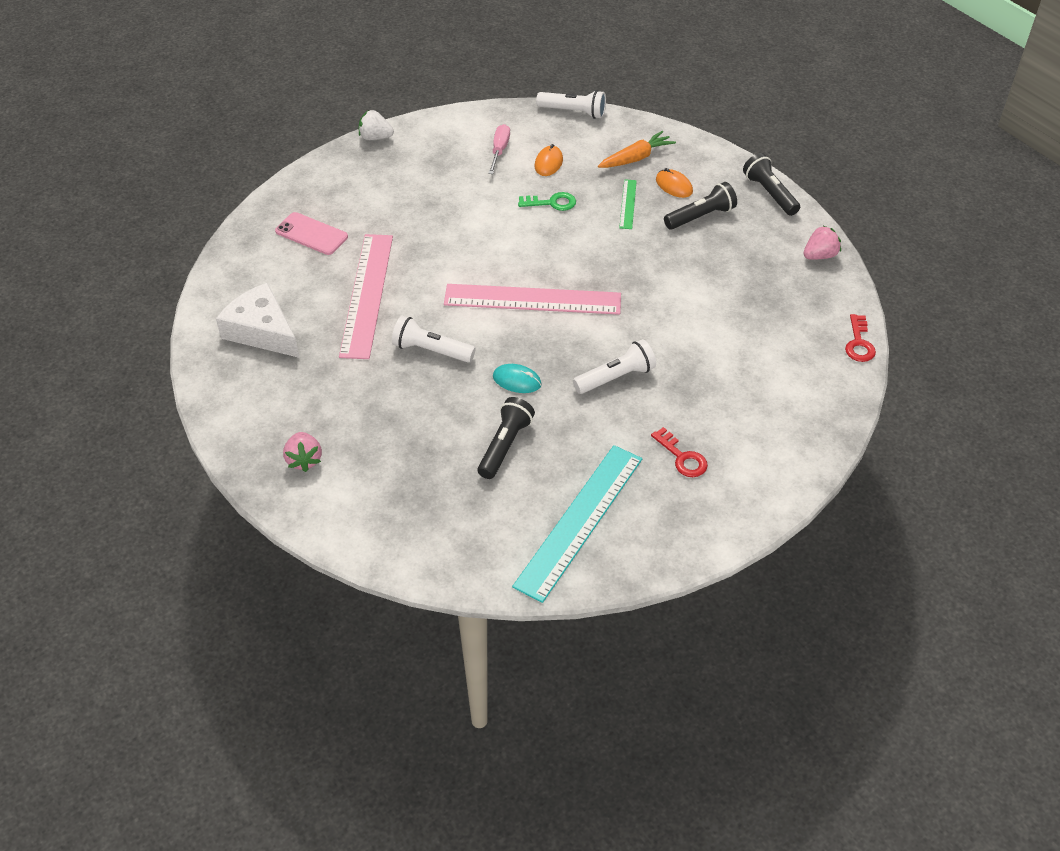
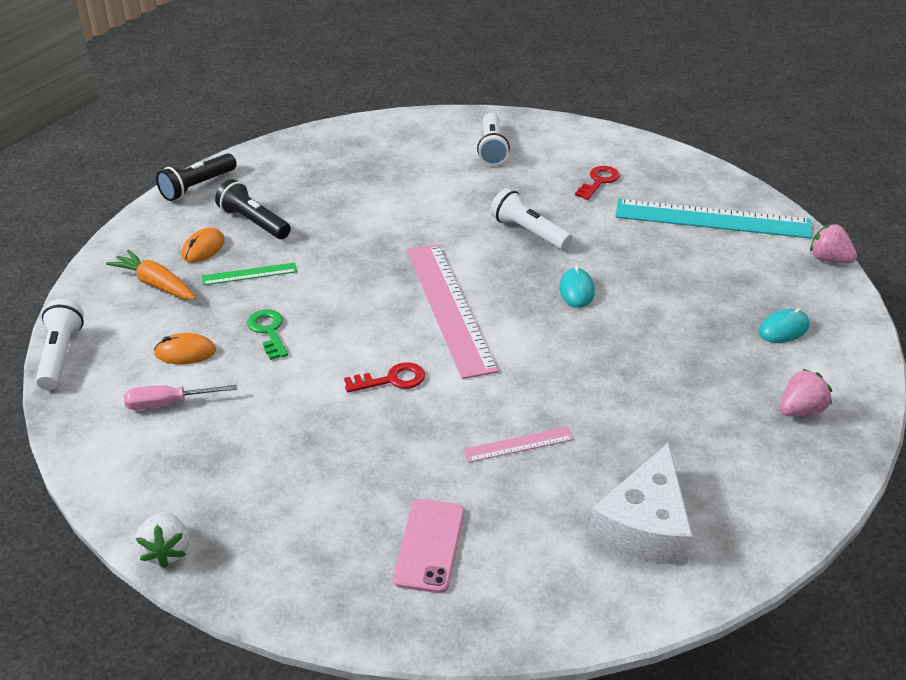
camera: 110 degrees left, 10 degrees down
(367, 294) = (518, 444): pink ruler -> pink ruler, size x0.46
(397, 496) = (783, 329): none -> turquoise mouse
(431, 350) = (575, 362): white flashlight -> white flashlight (492, 149)
(505, 445) = (665, 278): black flashlight -> none
(819, 255) = (288, 148): pink strawberry -> pink strawberry (829, 259)
(859, 343) = (400, 118): red key -> red key (391, 380)

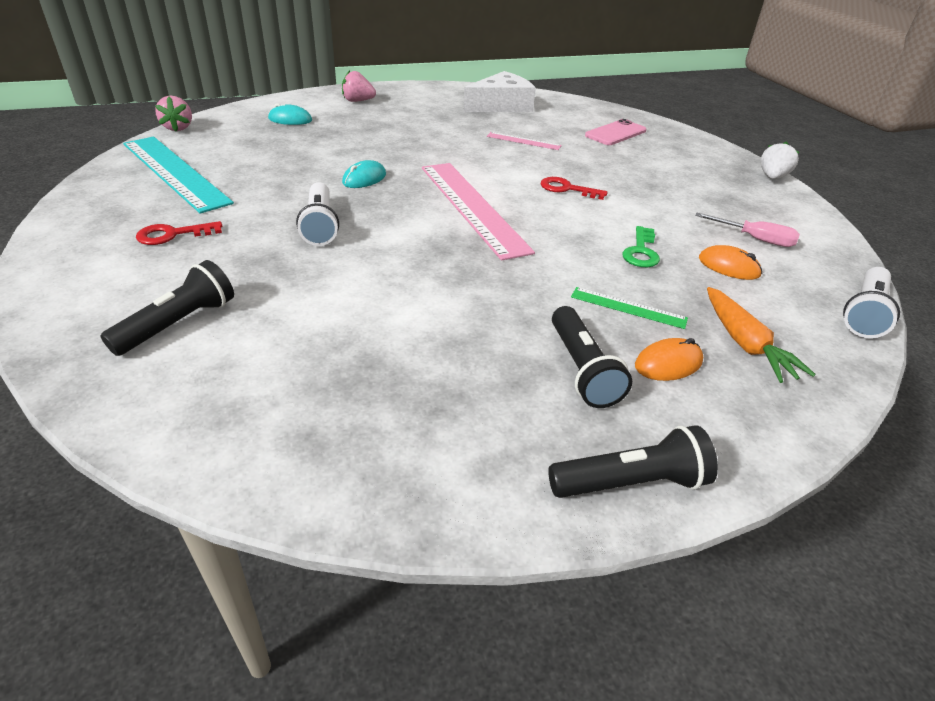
camera: 145 degrees left, 0 degrees up
(449, 308) = (472, 207): pink ruler -> pink ruler turned 45 degrees counterclockwise
(492, 149) = (179, 324): white flashlight -> black flashlight

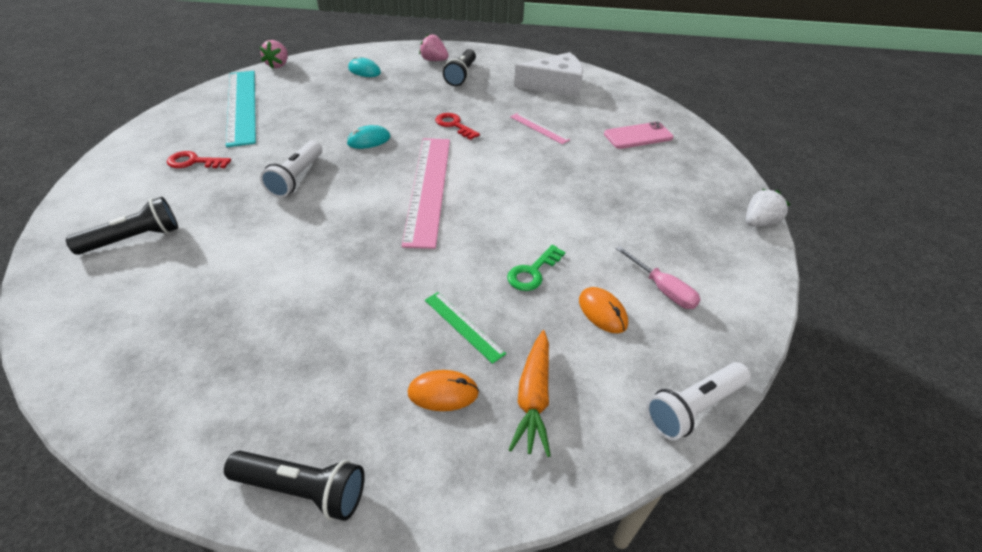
camera: 25 degrees right, 5 degrees up
(567, 189) = (529, 188): red key -> red key (454, 125)
(582, 369) = (366, 372): black flashlight -> black flashlight (461, 75)

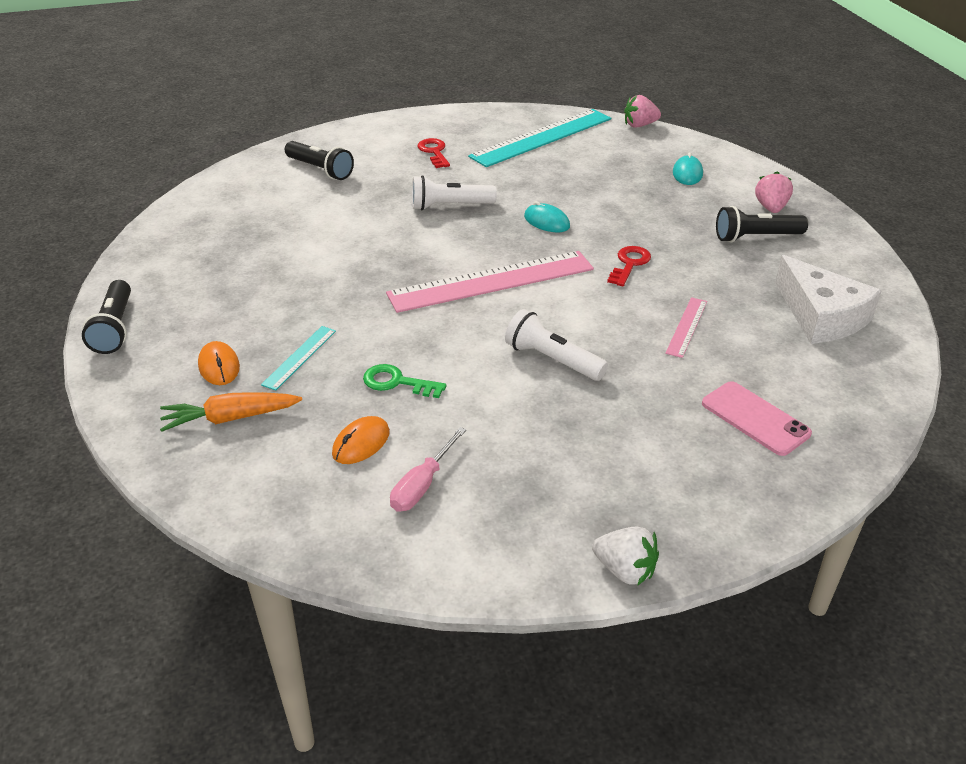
camera: 70 degrees right, 5 degrees down
(463, 326) = (299, 357): green ruler -> turquoise ruler
(693, 407) = (253, 528): white flashlight -> white flashlight (552, 360)

